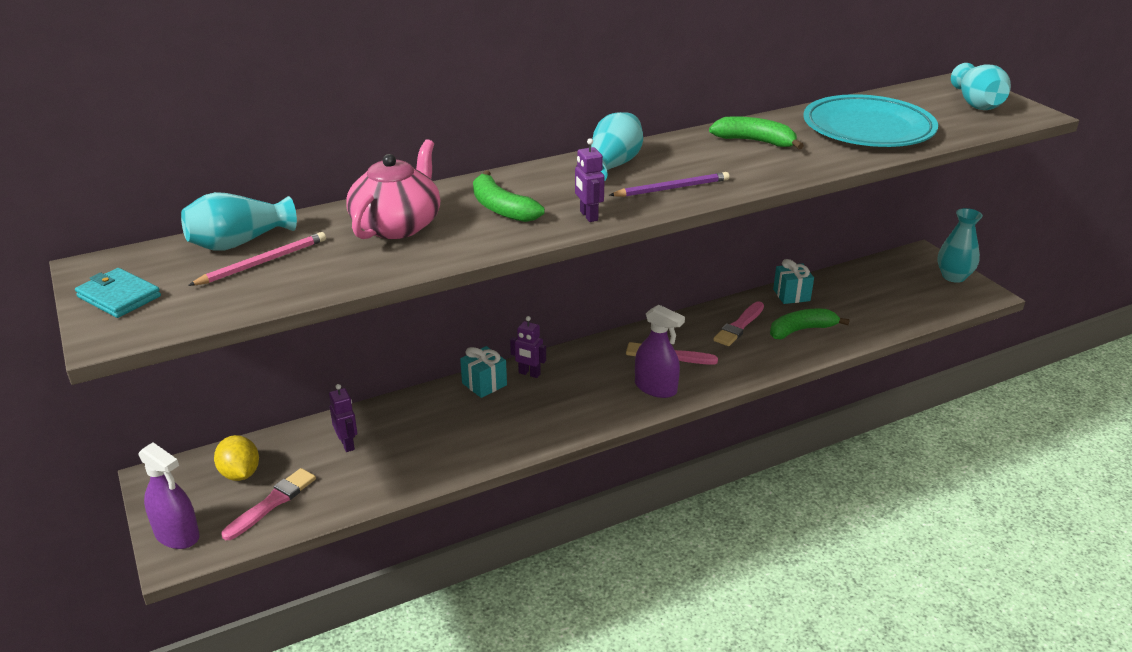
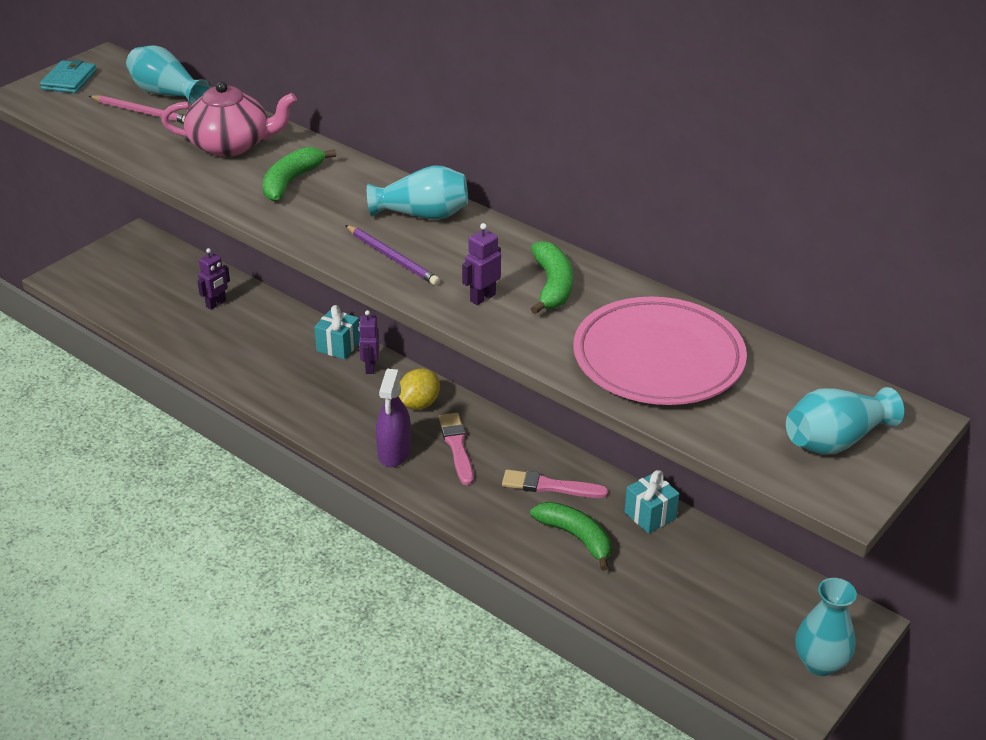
camera: 65 degrees right, 5 degrees up
(177, 535) = (81, 269): purple spray bottle -> none
(240, 474) = (157, 269): yellow lemon -> yellow lemon (419, 404)
(272, 503) = (131, 295): pink brush -> none
(588, 216) = (302, 226): purple robot -> purple robot (482, 297)
(868, 129) = (658, 359): turquoise plate -> pink plate

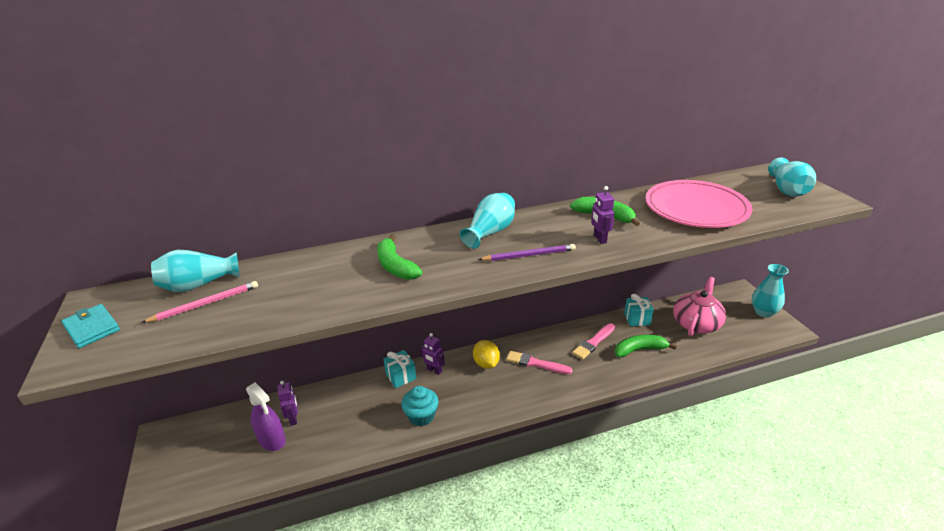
camera: 55 degrees left, 5 degrees down
(231, 145) = (314, 277): pink teapot -> pink teapot (696, 323)
(289, 389) = (421, 416): none -> turquoise cupcake
(394, 452) = (521, 391): purple spray bottle -> purple spray bottle (272, 439)

